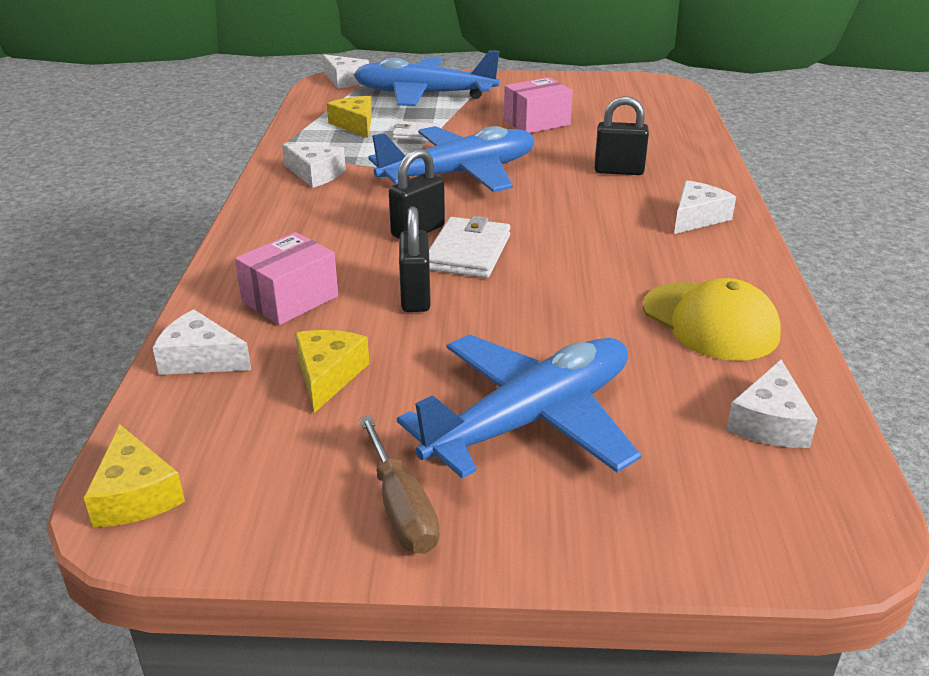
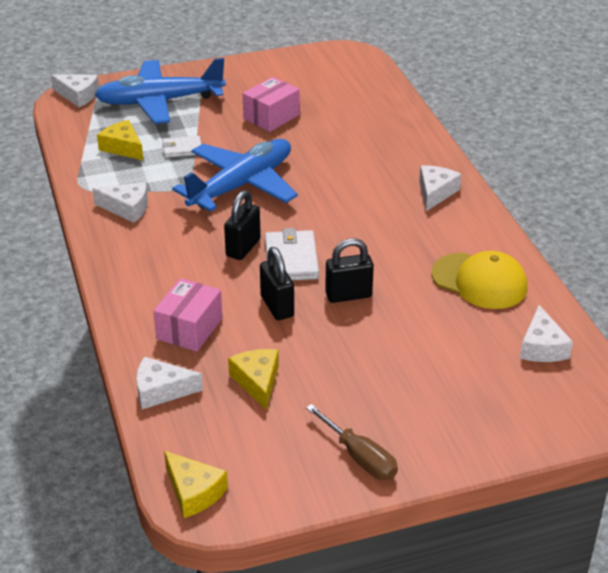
camera: 20 degrees left, 5 degrees up
(531, 420) = (403, 380): blue plane -> none
(618, 171) = (360, 158): black padlock -> black padlock (348, 295)

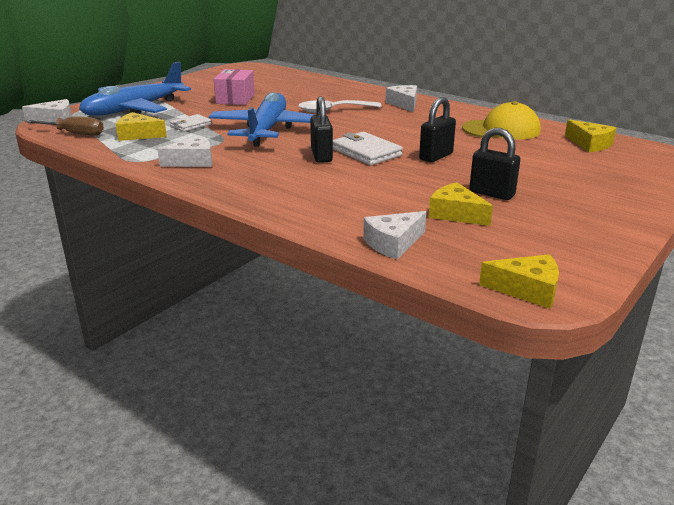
camera: 35 degrees left, 10 degrees down
(189, 328) = (354, 204): pink box -> none
(277, 306) = (398, 175): black padlock -> black padlock (491, 193)
(344, 176) = (333, 110): none -> white spoon
(359, 457) = (596, 225): brown screwdriver -> brown screwdriver (74, 134)
(542, 347) = (589, 144): white cheese -> yellow cheese

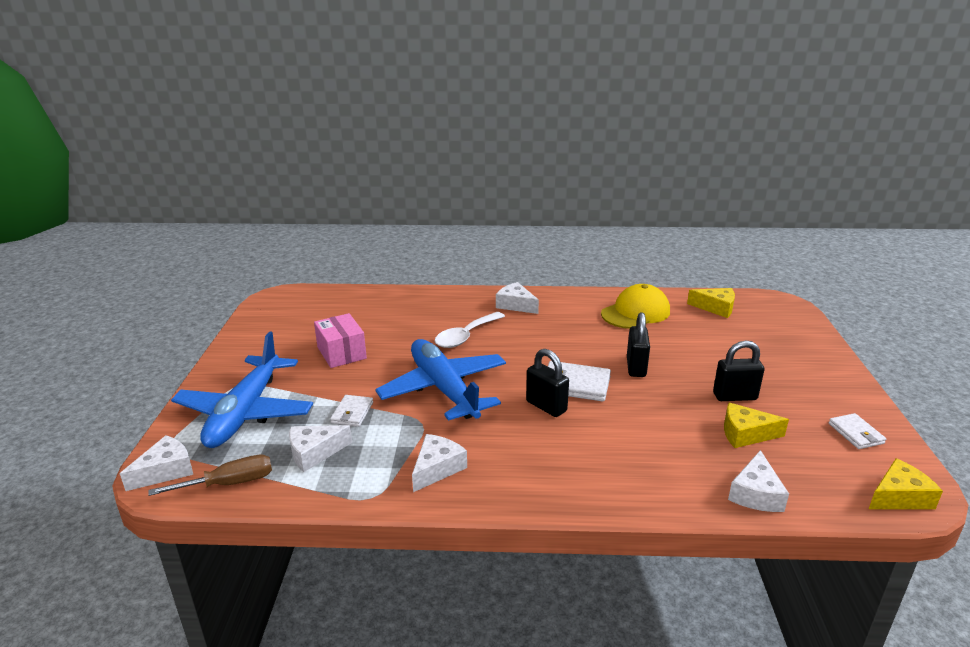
camera: 35 degrees left, 0 degrees up
(138, 135) = (314, 453): yellow cheese -> white cheese
(568, 246) = (856, 433): none -> white wallet

